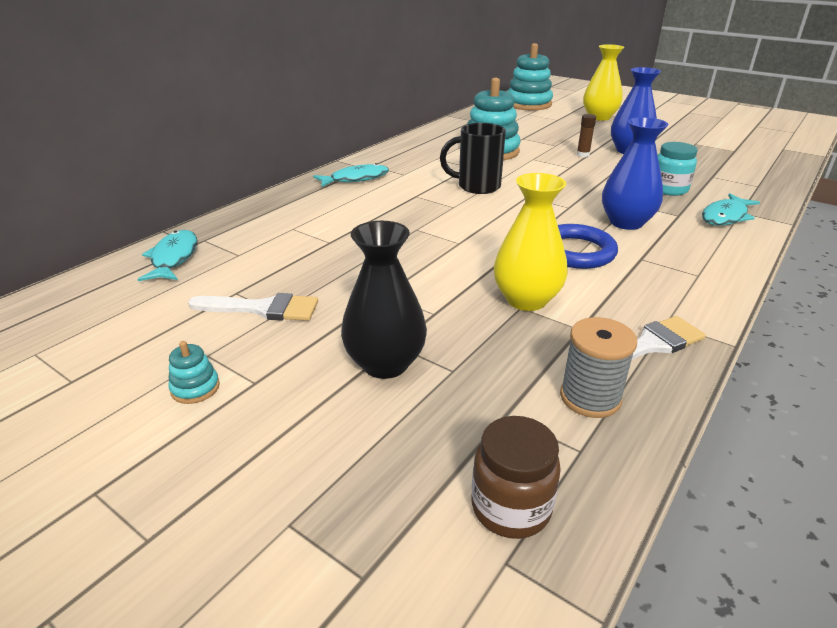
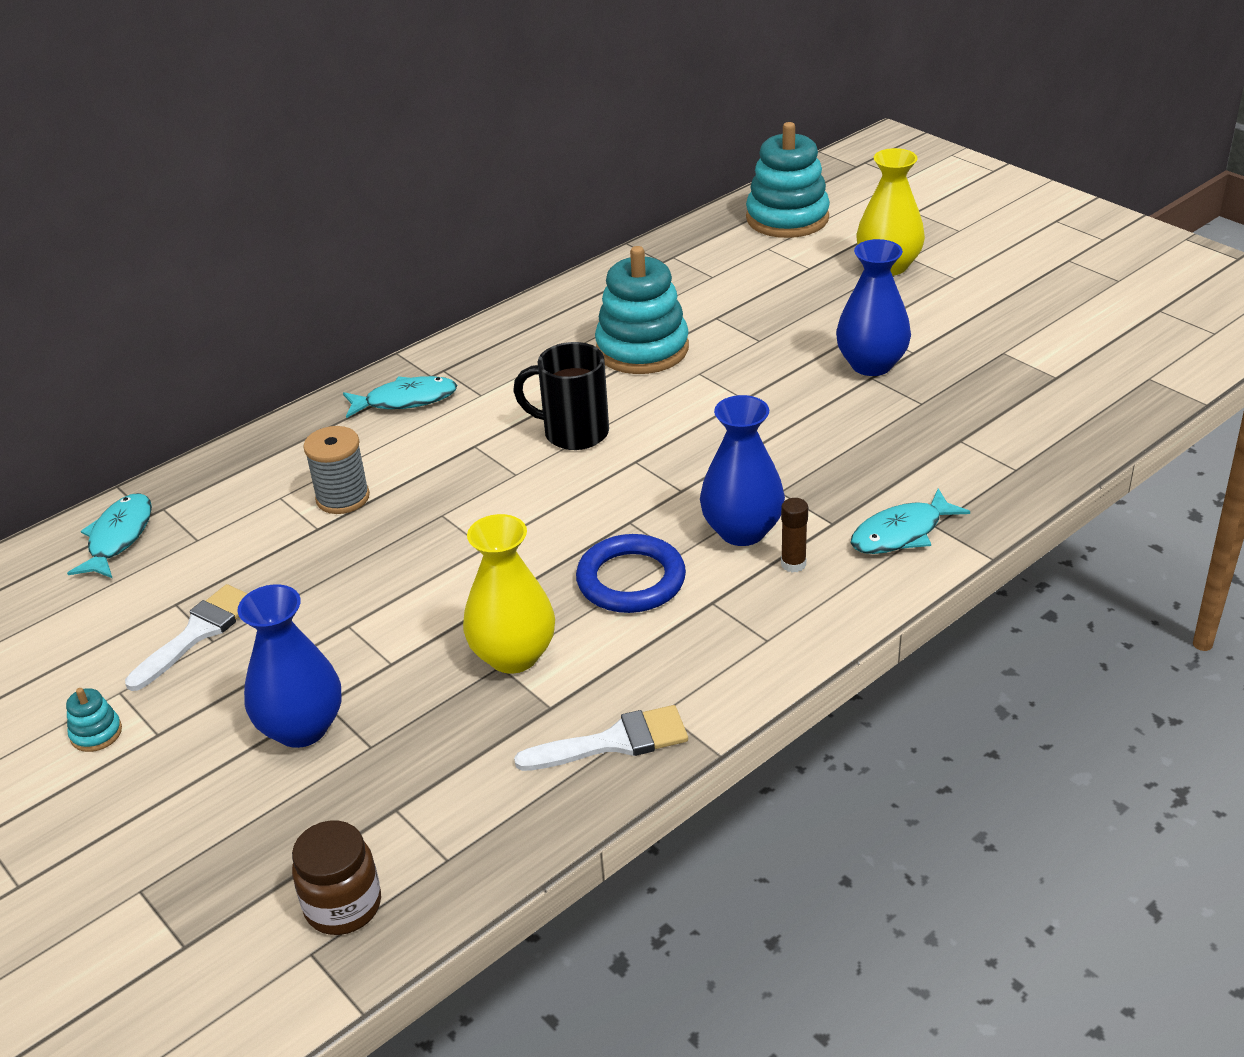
camera: 15 degrees right, 5 degrees up
(263, 309) = (198, 633): white brush -> white brush turned 75 degrees counterclockwise
(385, 364) = (302, 728): black vase -> blue vase
(583, 155) = (786, 369): brown glue stick -> brown glue stick (793, 564)
(590, 397) = (498, 801): grey spool -> grey spool (343, 498)
(668, 189) = (862, 465): turquoise jar -> none

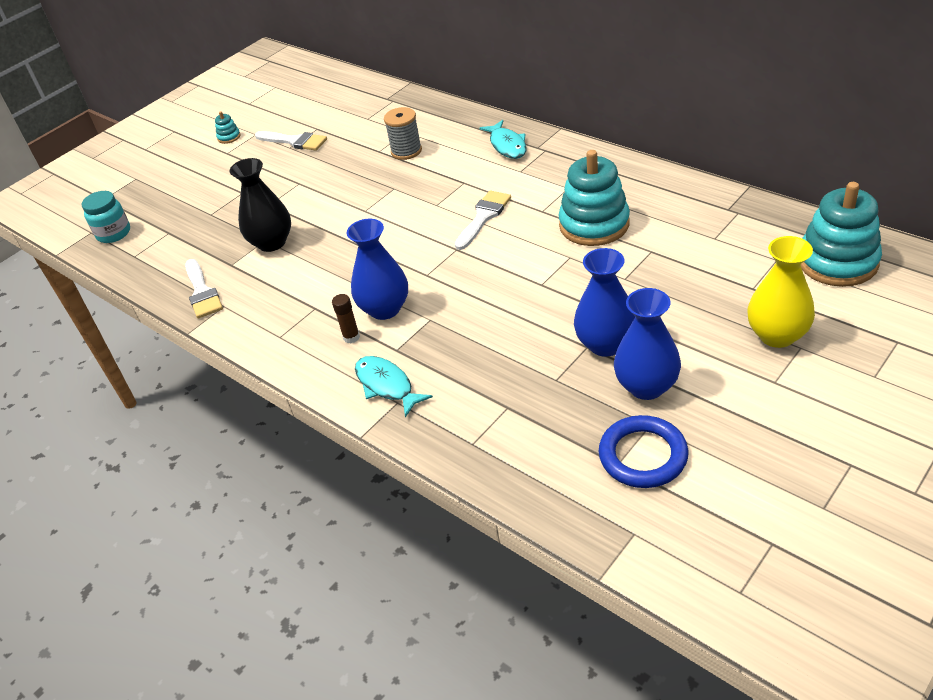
camera: 85 degrees right, 5 degrees up
(118, 537) = (367, 96): turquoise fish -> none
(302, 728) = (225, 190): blue vase -> blue vase (646, 386)
(343, 906) = (114, 233): brown jar -> turquoise jar
(513, 655) = (272, 242): yellow vase -> black vase
(573, 433) = (483, 217): black mug -> white brush
(631, 580) = (335, 271): blue ring -> blue ring (643, 455)

